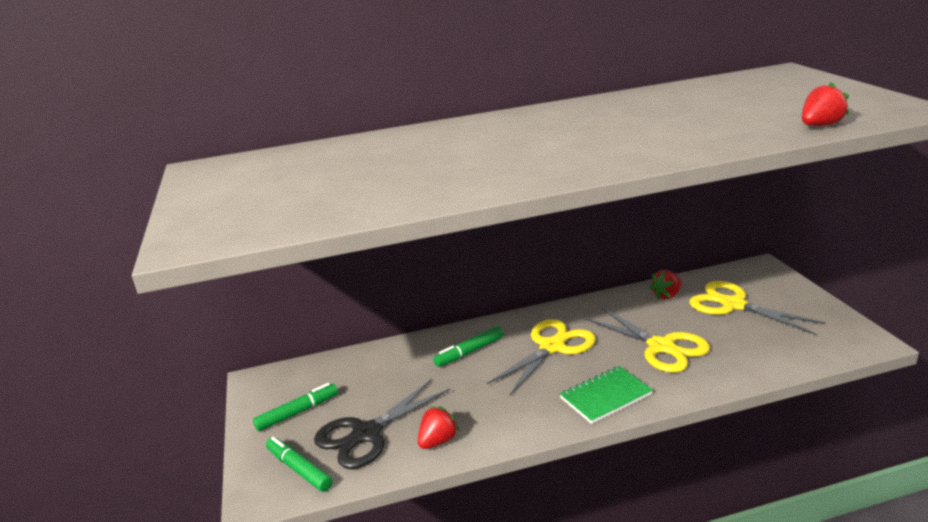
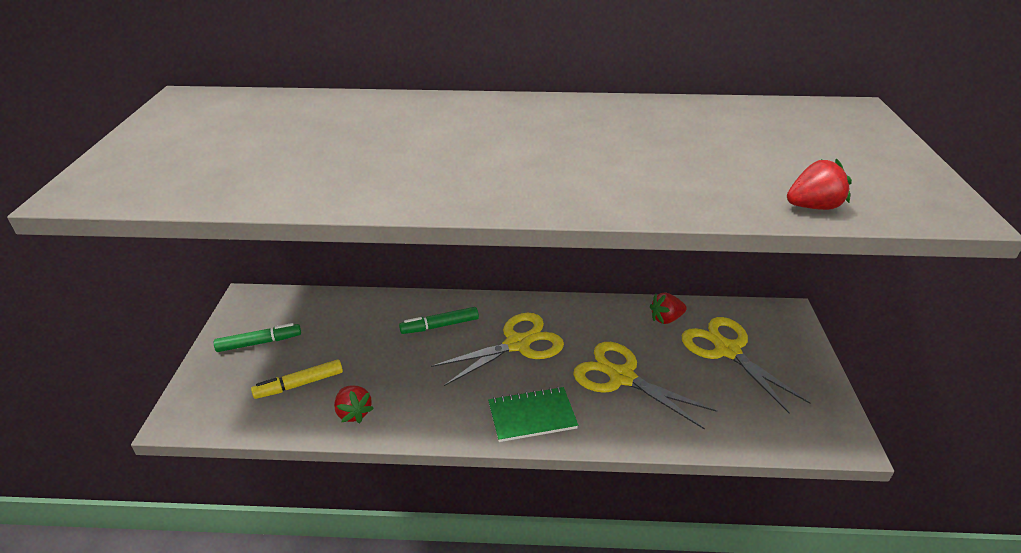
camera: 15 degrees right, 10 degrees up
(299, 469) = (226, 402): green marker -> none
(366, 434) = (300, 384): black scissors -> yellow marker
(438, 441) = (354, 413): red strawberry -> red strawberry turned 90 degrees clockwise
(661, 347) = (621, 377): yellow scissors -> yellow scissors turned 150 degrees clockwise

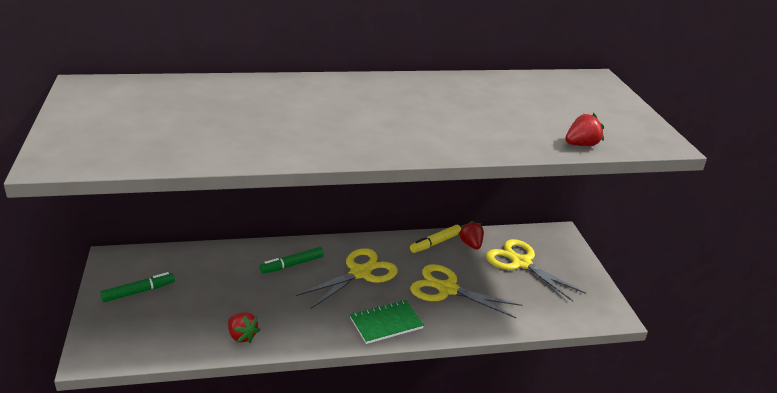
camera: 15 degrees left, 5 degrees down
(300, 384) = (188, 320): yellow marker -> yellow marker (435, 243)
(666, 319) = (471, 244): red strawberry -> red strawberry turned 105 degrees clockwise

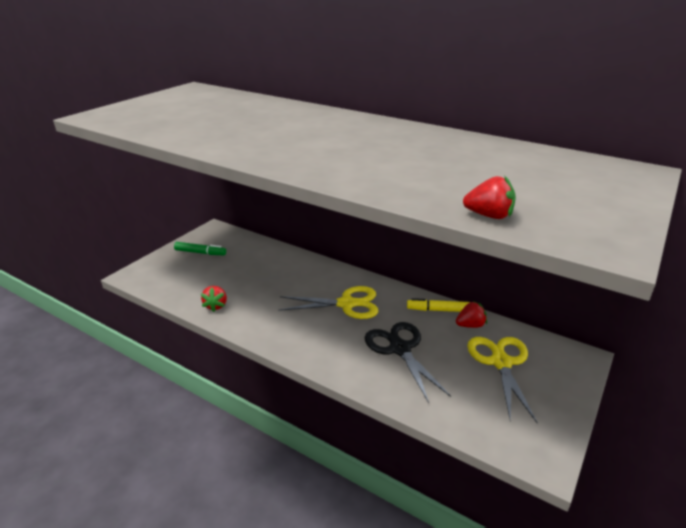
camera: 45 degrees right, 0 degrees up
(292, 265) = (307, 277): green marker -> none
(386, 323) = (316, 348): green notebook -> none
(447, 289) = (400, 349): yellow scissors -> black scissors
(471, 244) = (470, 325): red strawberry -> red strawberry turned 45 degrees clockwise

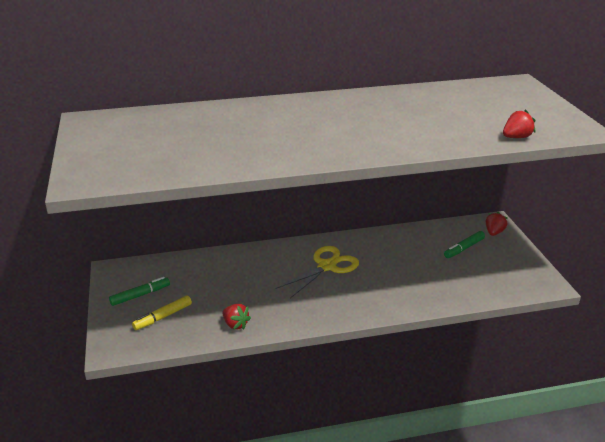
camera: 45 degrees left, 0 degrees up
(400, 349) = (404, 274): black scissors -> none
(438, 310) = (388, 237): yellow marker -> yellow marker (163, 317)
(470, 325) = (418, 236): red strawberry -> red strawberry (494, 232)
(501, 362) = (464, 248): yellow scissors -> green marker

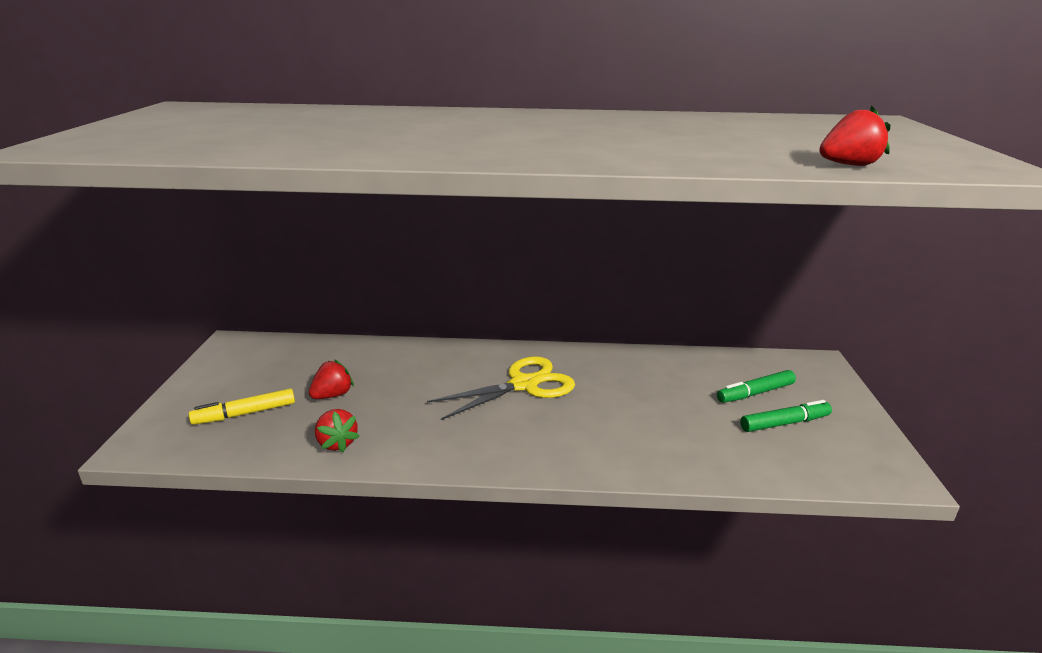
camera: 15 degrees right, 5 degrees down
(140, 295) = (238, 380): green marker -> green marker (784, 423)
(494, 232) = (814, 378): red strawberry -> red strawberry (332, 395)

